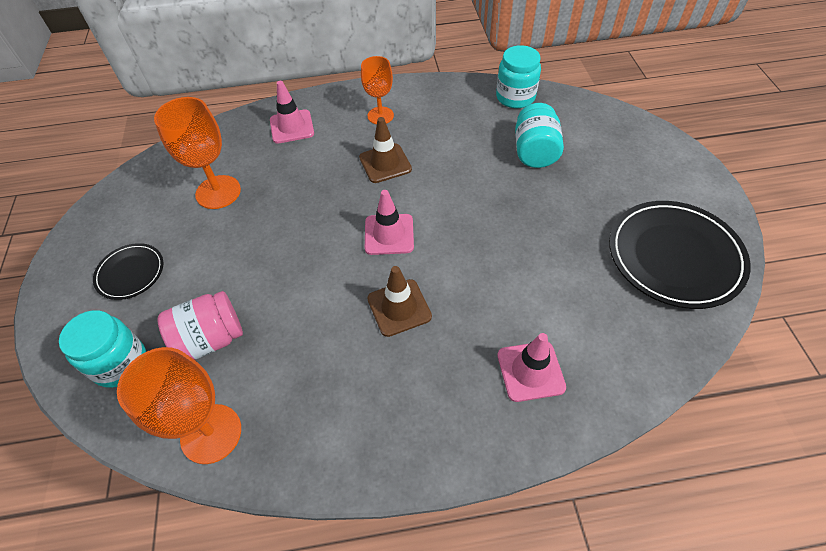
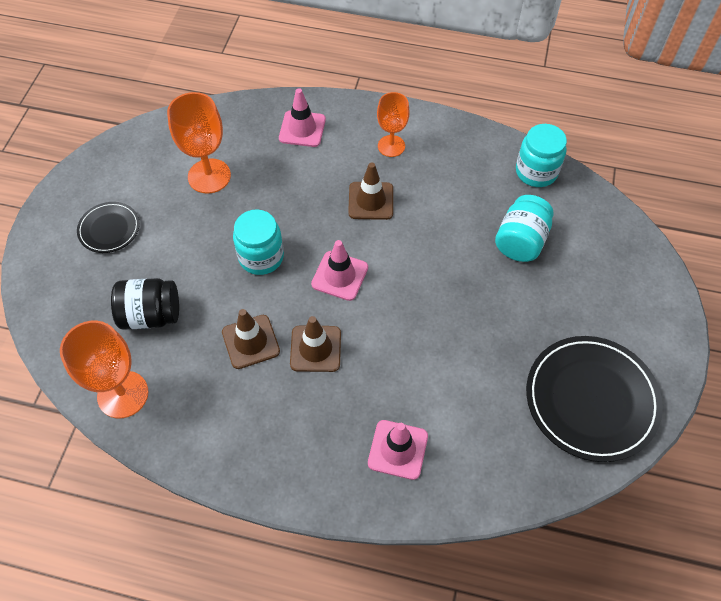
camera: 20 degrees right, 5 degrees up
(120, 363) = (75, 308): turquoise jar -> turquoise jar (261, 257)
(210, 339) = (151, 315): pink jar -> black jar
(330, 326) = (250, 342): none -> brown traffic cone

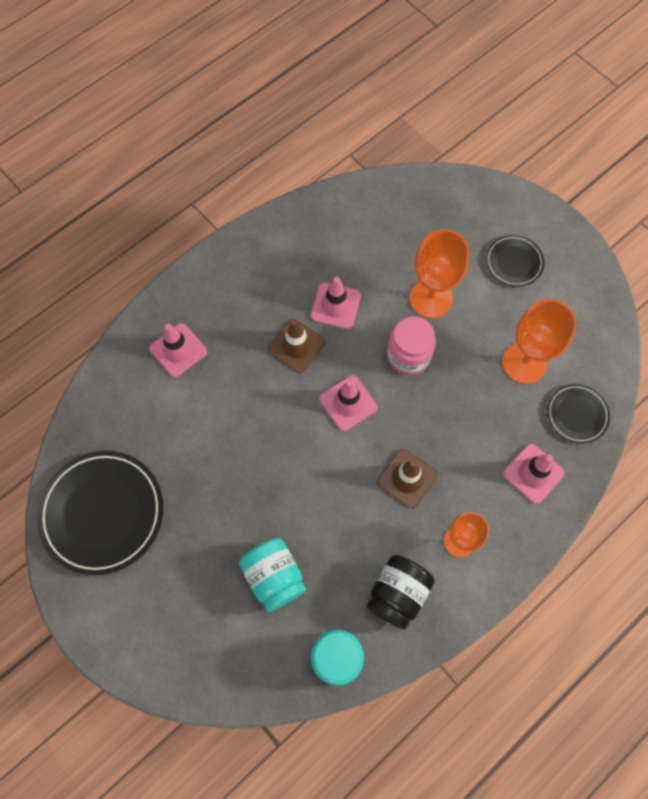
camera: 125 degrees right, 10 degrees up
(123, 394) = (354, 206): orange goblet -> orange goblet (431, 298)
(151, 315) = (408, 253): black jar -> black jar (398, 594)
(232, 125) = (577, 414): none -> black plate
(250, 342) = (335, 306): brown traffic cone -> pink traffic cone
(261, 257) = (408, 356): turquoise jar -> pink jar

